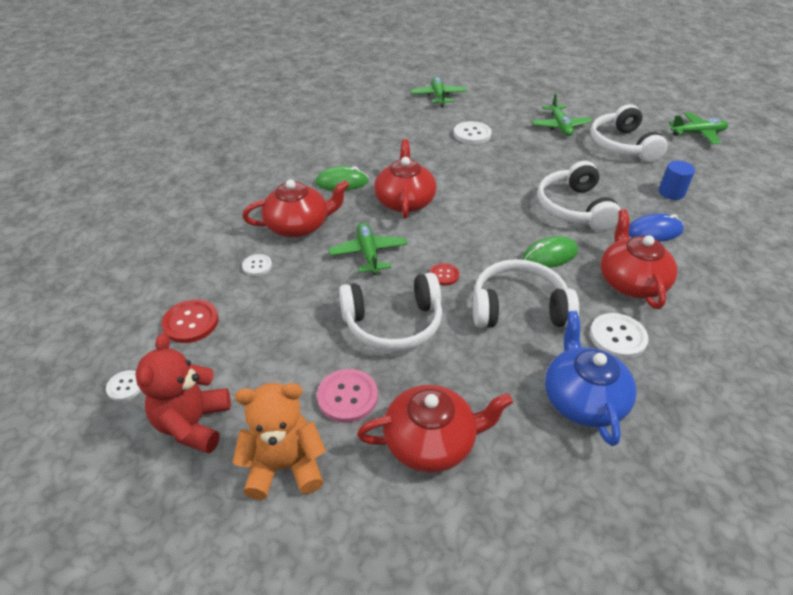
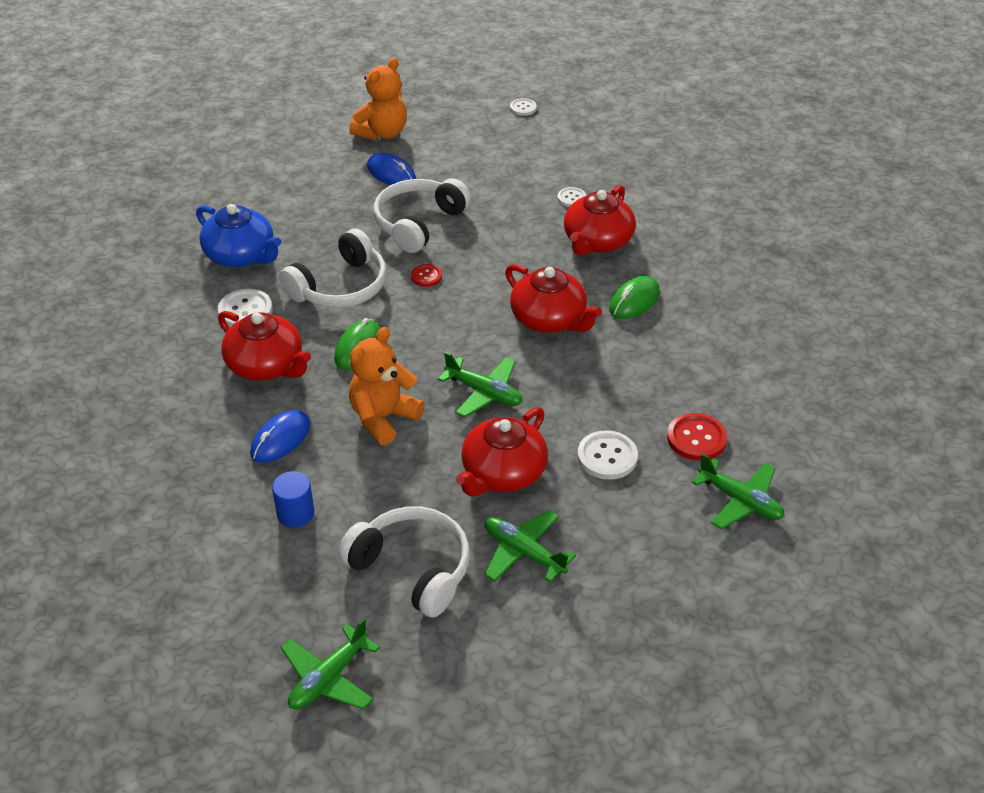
camera: 135 degrees right, 0 degrees up
(191, 322) = (548, 148): red button -> red button (696, 438)
(193, 424) = (457, 118): red teddy bear -> none
(347, 397) = (391, 174): pink button -> blue mouse
(368, 254) = (507, 255): green plane -> green plane (484, 393)
(431, 441) = (315, 184): red teapot -> red teapot (502, 473)
(574, 208) = (383, 418): white headphones -> orange teddy bear

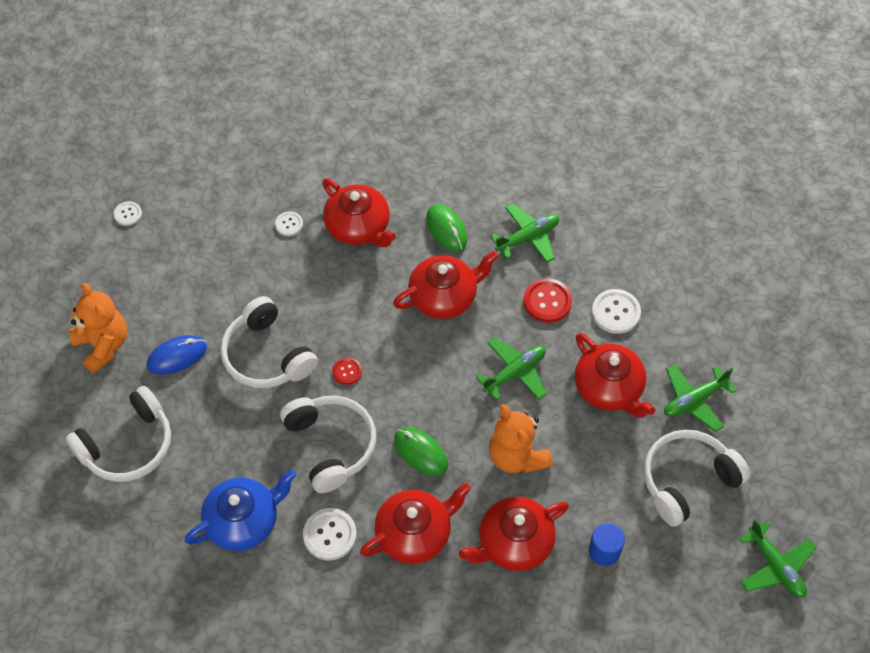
camera: 70 degrees left, 15 degrees up
(280, 439) = (514, 543): blue mouse -> red teapot
(290, 172) = (128, 445): none -> white headphones
(696, 438) = (617, 248): red button -> red button (547, 301)
(740, 501) = (687, 246): green plane -> green plane (528, 238)

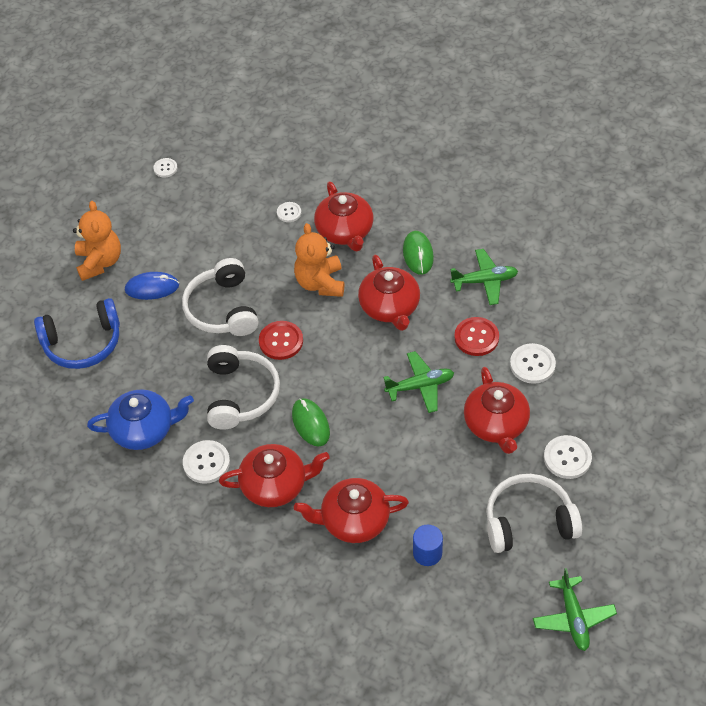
camera: 25 degrees right, 5 degrees down
(128, 445) = (83, 343): white headphones -> blue headphones
(347, 371) = (281, 341): red button -> red button, size x1.69
(444, 296) = (390, 307): red teapot -> red teapot turned 75 degrees clockwise
(517, 456) = (389, 453): orange teddy bear -> orange teddy bear (320, 283)
(694, 400) = (567, 458): green plane -> white button

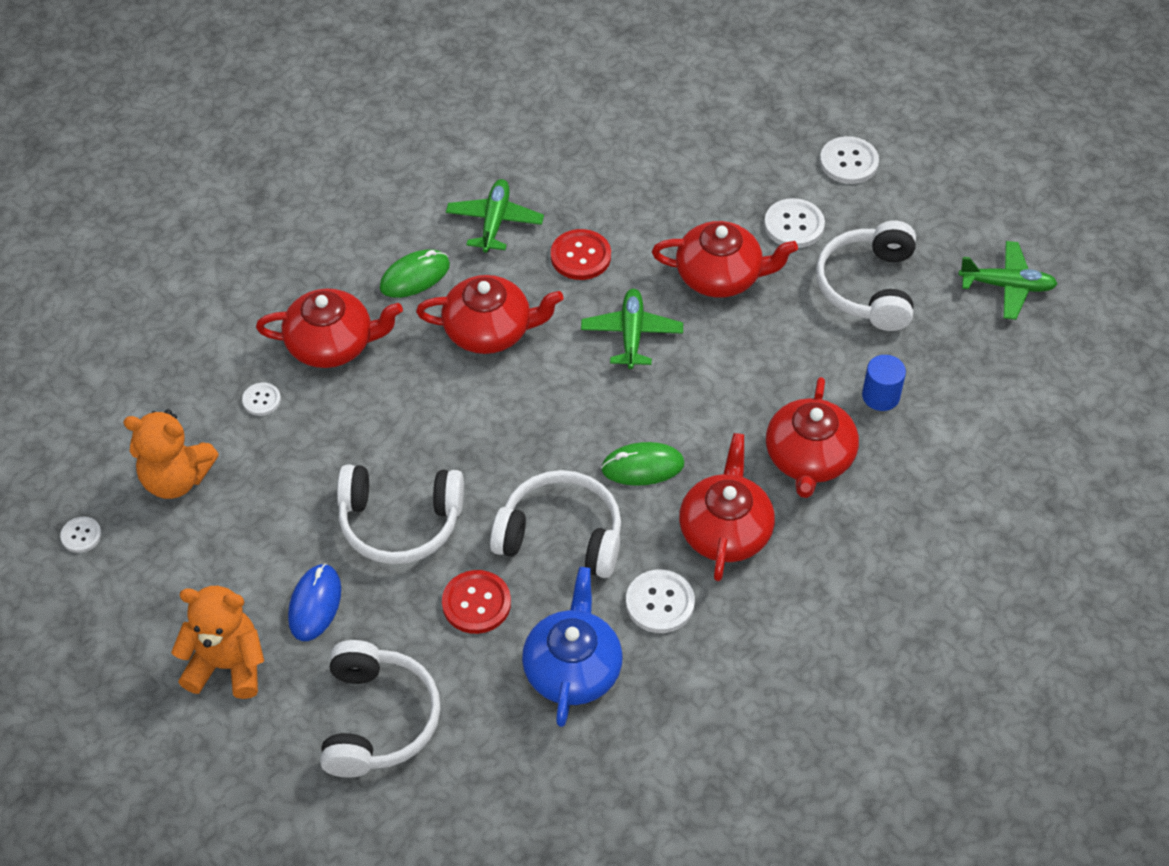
camera: 75 degrees left, 0 degrees up
(83, 343) = (377, 719): blue headphones -> white headphones
(281, 341) = (490, 466): red button -> red button (476, 603)
(320, 283) = (410, 396): orange teddy bear -> orange teddy bear (176, 479)
(418, 254) = (415, 276): green mouse -> green mouse turned 45 degrees counterclockwise
(532, 364) = (646, 215): white button -> white button (848, 162)

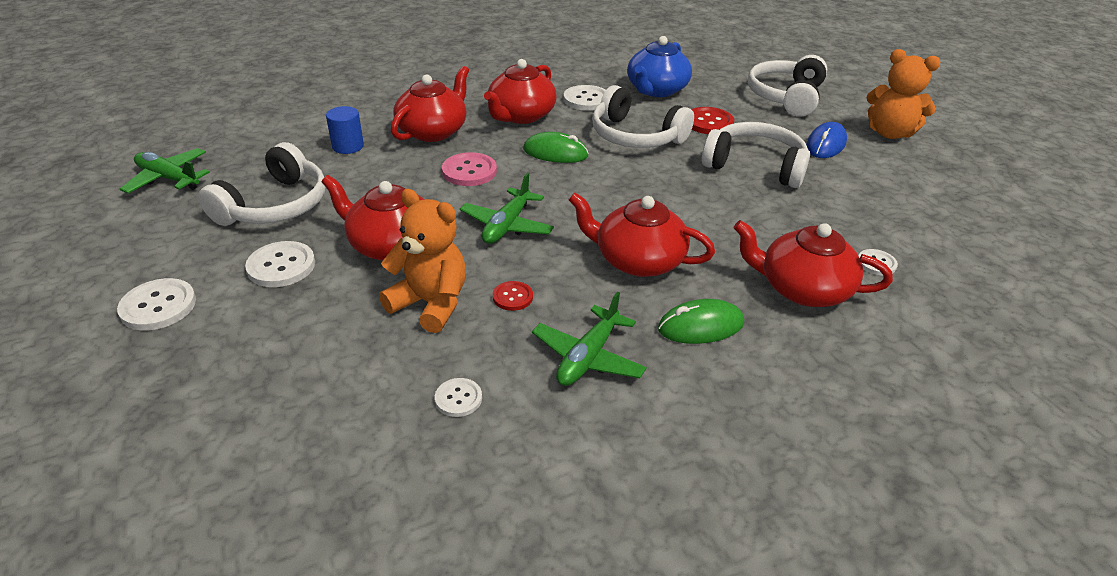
camera: 160 degrees left, 15 degrees down
(81, 535) = (1030, 215): white button -> white button (458, 398)
(176, 479) = (952, 229): orange teddy bear -> orange teddy bear (430, 304)
(580, 256) = (512, 297): red button -> red button, size x0.59
(718, 400) = (469, 171): none -> pink button

